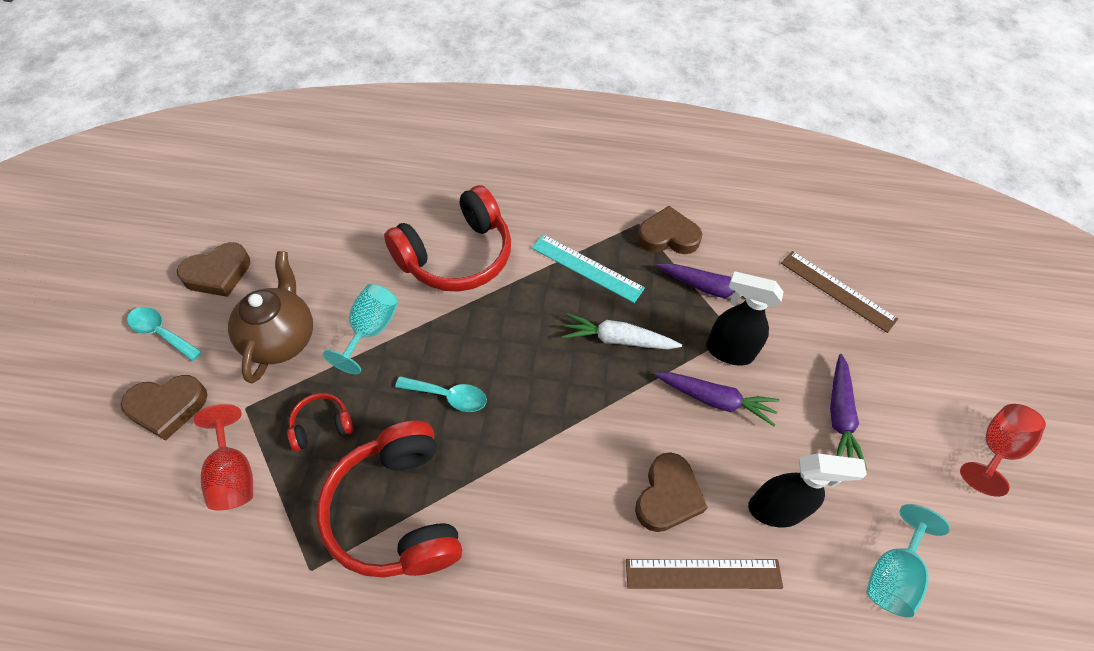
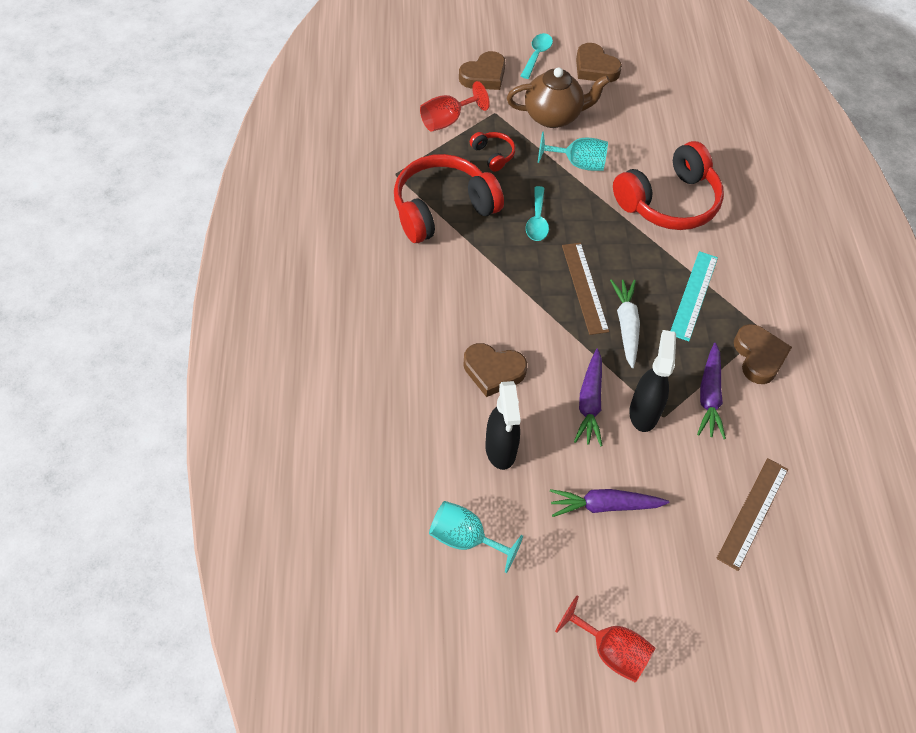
camera: 80 degrees right, 0 degrees up
(167, 407) = (484, 76): brown heart -> brown heart turned 105 degrees counterclockwise
(456, 255) = (669, 202): red headphones -> red headphones turned 75 degrees counterclockwise
(703, 574) = (437, 398): brown ruler -> brown ruler (584, 287)

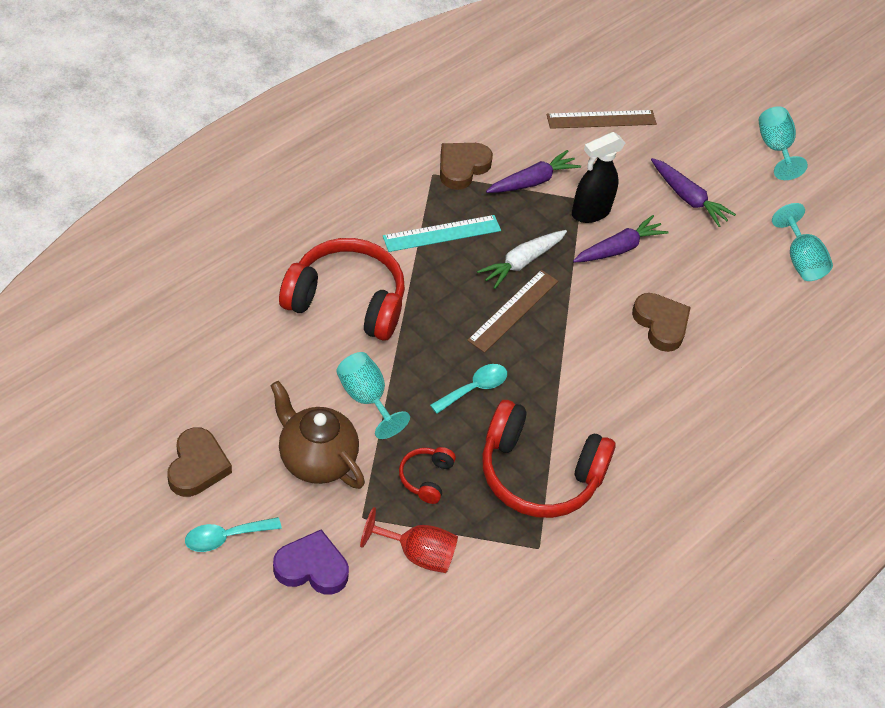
camera: 135 degrees left, 5 degrees down
(484, 76) = (312, 567): brown heart -> purple heart
(500, 450) = (717, 279): black spray bottle -> none
(611, 650) = (775, 148): red goblet -> turquoise goblet

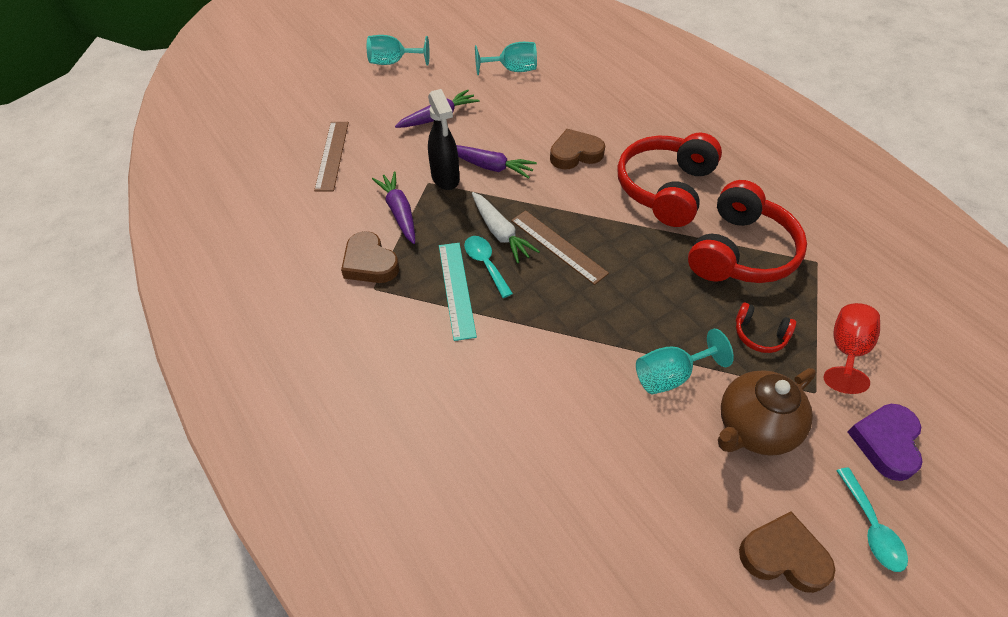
camera: 75 degrees left, 0 degrees up
(346, 301) = (542, 382): red headphones -> red headphones (665, 189)
(474, 388) = (651, 286): turquoise spoon -> turquoise spoon (485, 264)
(618, 248) = (490, 166): purple carrot -> purple carrot turned 135 degrees clockwise

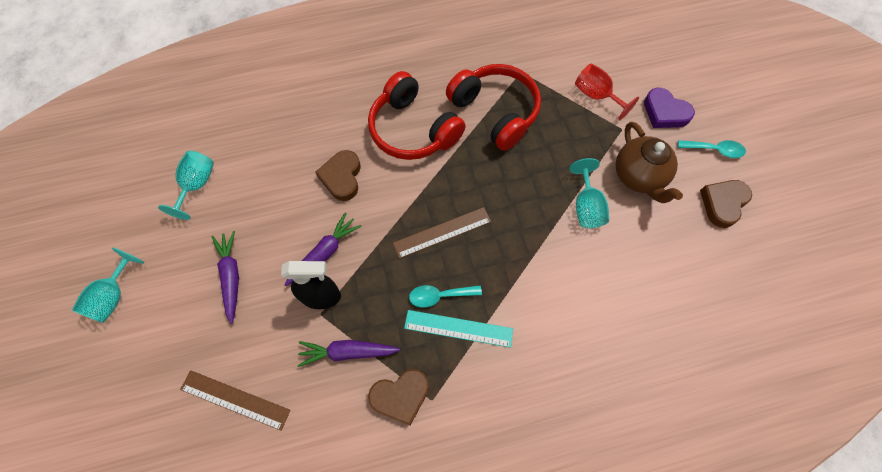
camera: 70 degrees left, 15 degrees up
(500, 233) = (409, 272): white carrot -> none
(759, 334) = (569, 137): red headphones -> none

